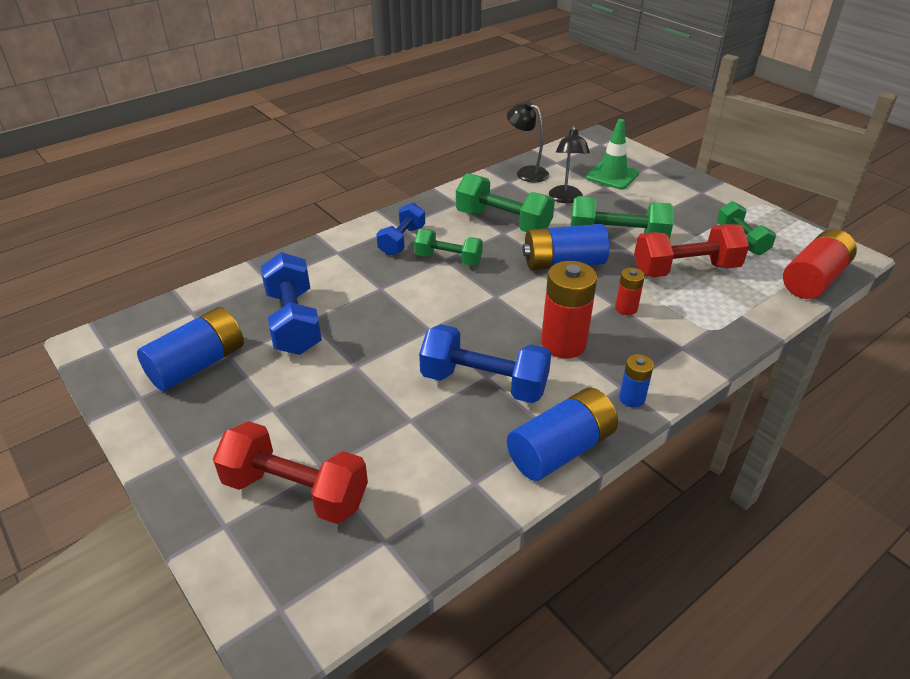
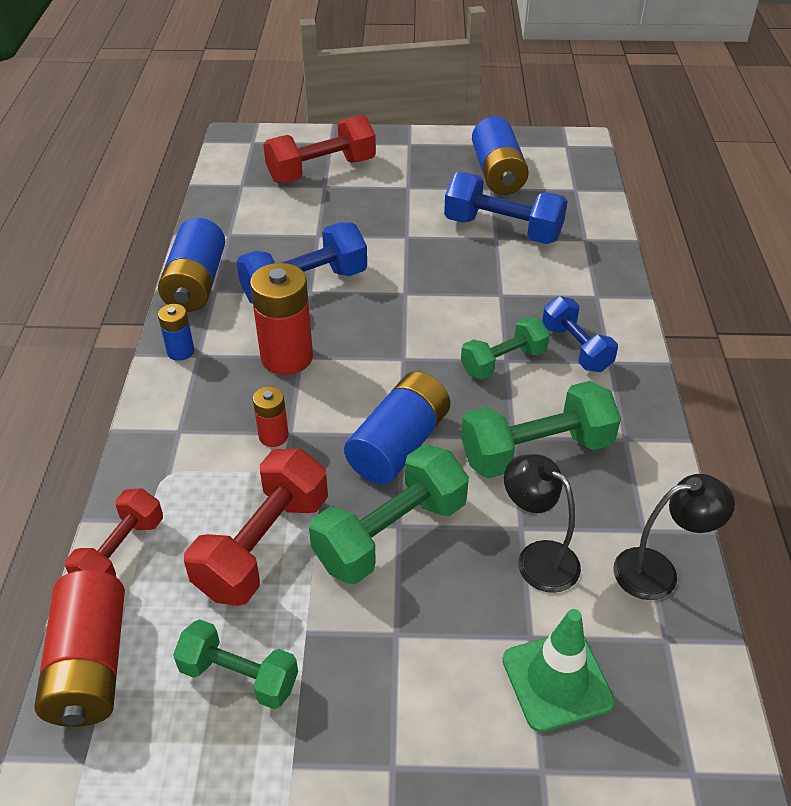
camera: 130 degrees right, 5 degrees up
(768, 310) = (121, 553): none -> red dumbbell

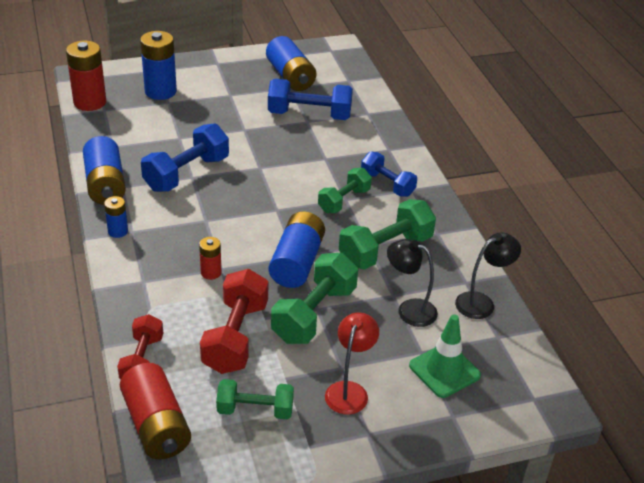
camera: 20 degrees left, 5 degrees down
(287, 357) = (196, 222): red battery -> red battery (90, 102)
(321, 171) = (160, 91): red dumbbell -> blue battery
(393, 678) = (349, 390): none -> red lamp

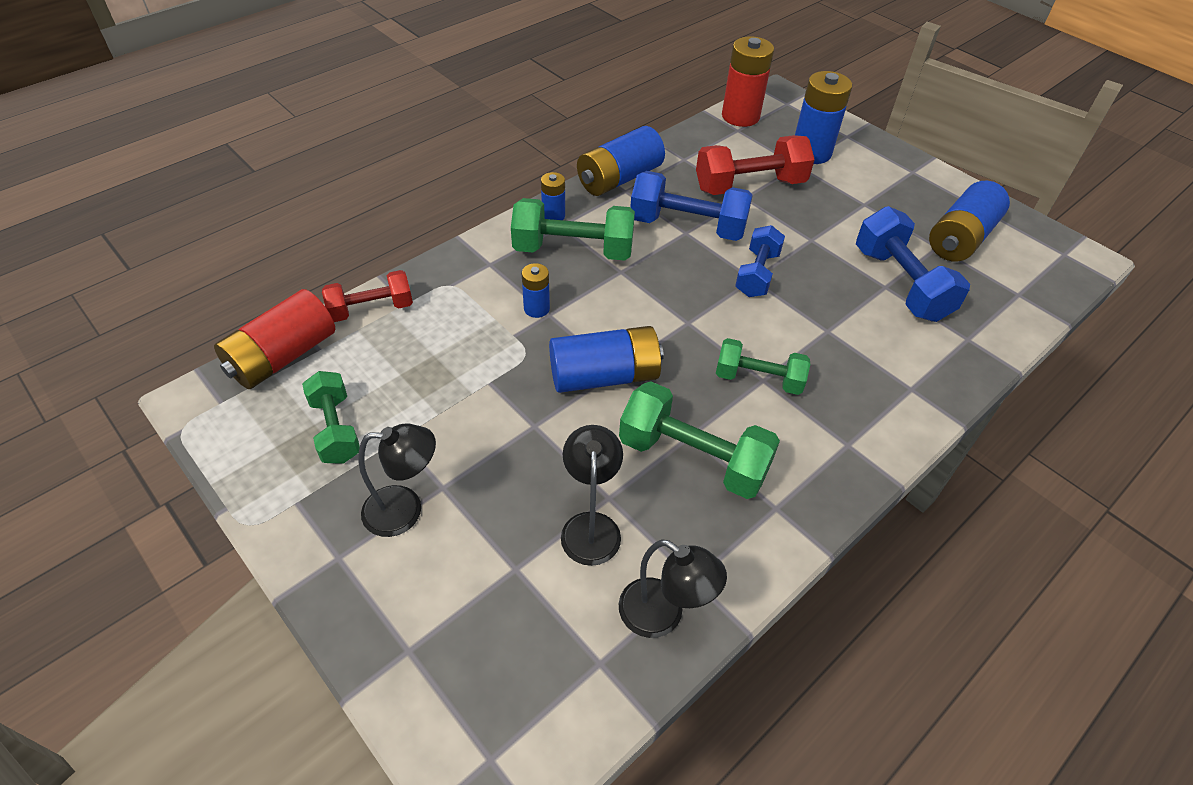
camera: 65 degrees right, 10 degrees up
(211, 272) = (536, 308): red battery -> blue battery
(235, 337) = (444, 369): red dumbbell -> red dumbbell (750, 186)
(314, 314) = (522, 426): green dumbbell -> green dumbbell (573, 250)
(349, 390) = (405, 510): red lamp -> black lamp
(387, 184) = (833, 413): blue dumbbell -> blue dumbbell (757, 274)
(444, 370) = (492, 610): green traffic cone -> none

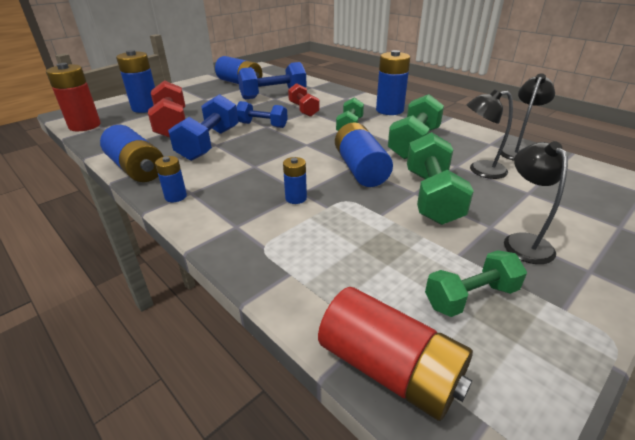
camera: 90 degrees left, 15 degrees down
(371, 309) = (301, 299): red dumbbell -> red dumbbell (303, 109)
(573, 250) = (226, 185): green dumbbell -> green dumbbell (432, 196)
(851, 450) = (389, 110): none -> blue battery

